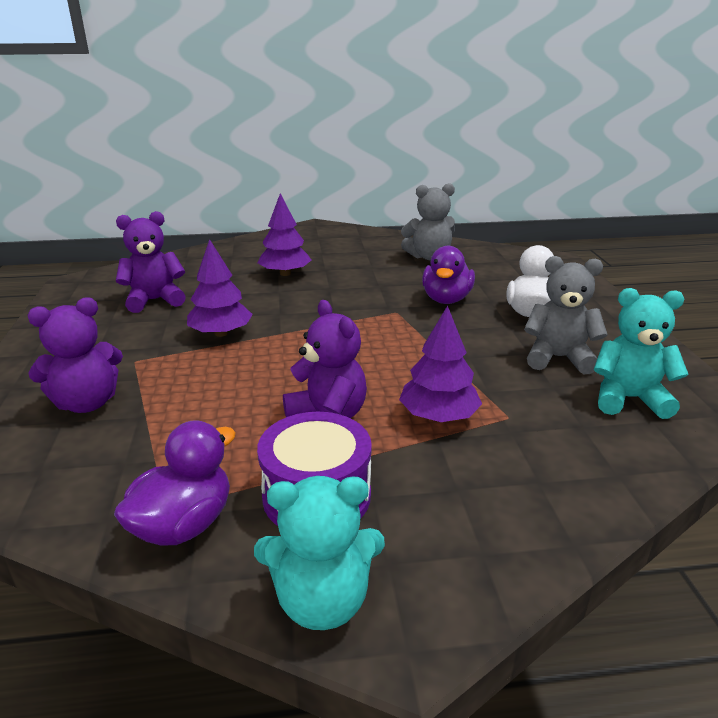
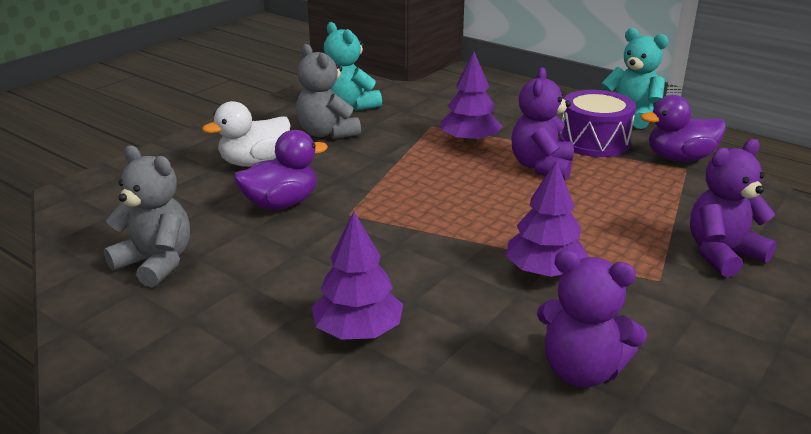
camera: 135 degrees left, 0 degrees up
(87, 403) = (722, 254): purple teddy bear -> purple teddy bear turned 45 degrees counterclockwise

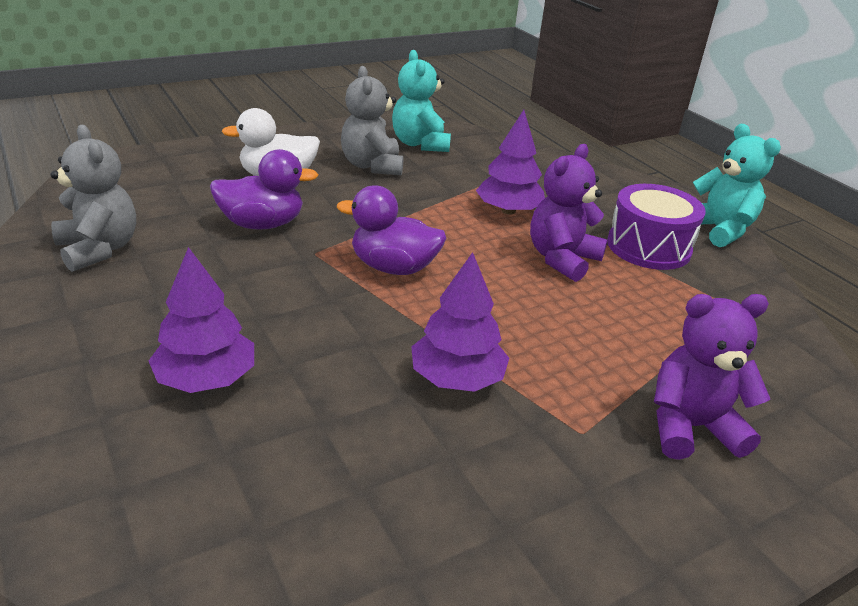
camera: 20 degrees right, 5 degrees up
(581, 371) = (391, 511): purple teddy bear -> none
(679, 158) = (737, 294): purple duck -> purple duck (393, 267)

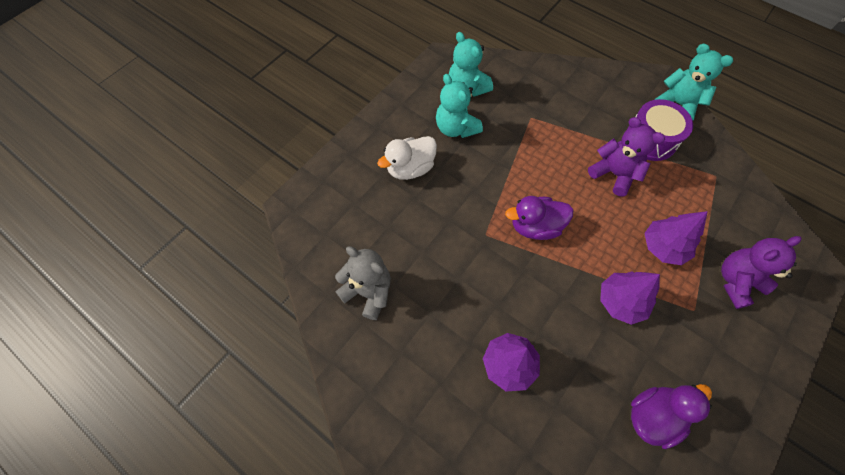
camera: 20 degrees left, 30 degrees up
(262, 224) = (438, 221): purple duck -> purple duck (653, 415)
(372, 166) = (456, 128): grey teddy bear -> turquoise teddy bear
(508, 211) = (561, 139): purple tree -> purple tree (663, 247)
(562, 259) = (614, 174): purple teddy bear -> purple teddy bear turned 120 degrees clockwise

